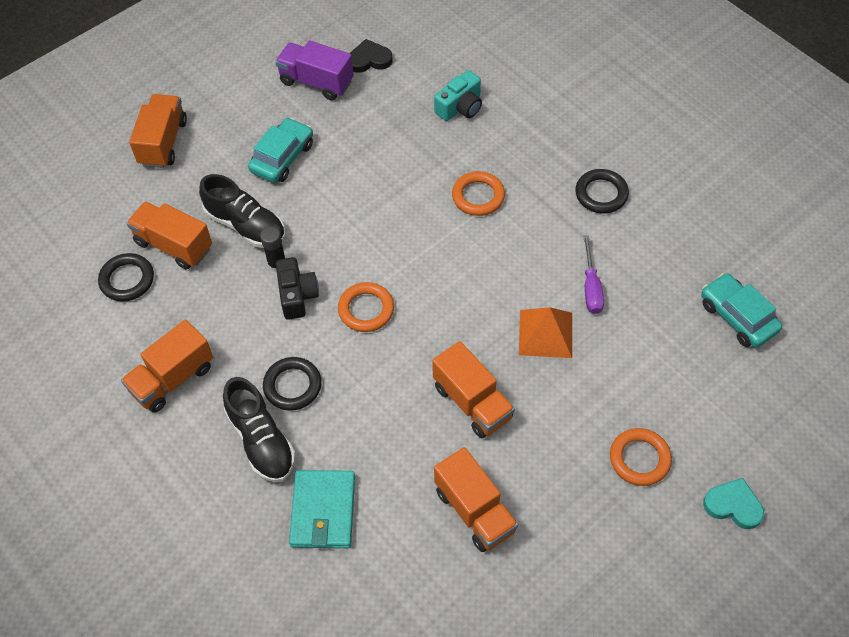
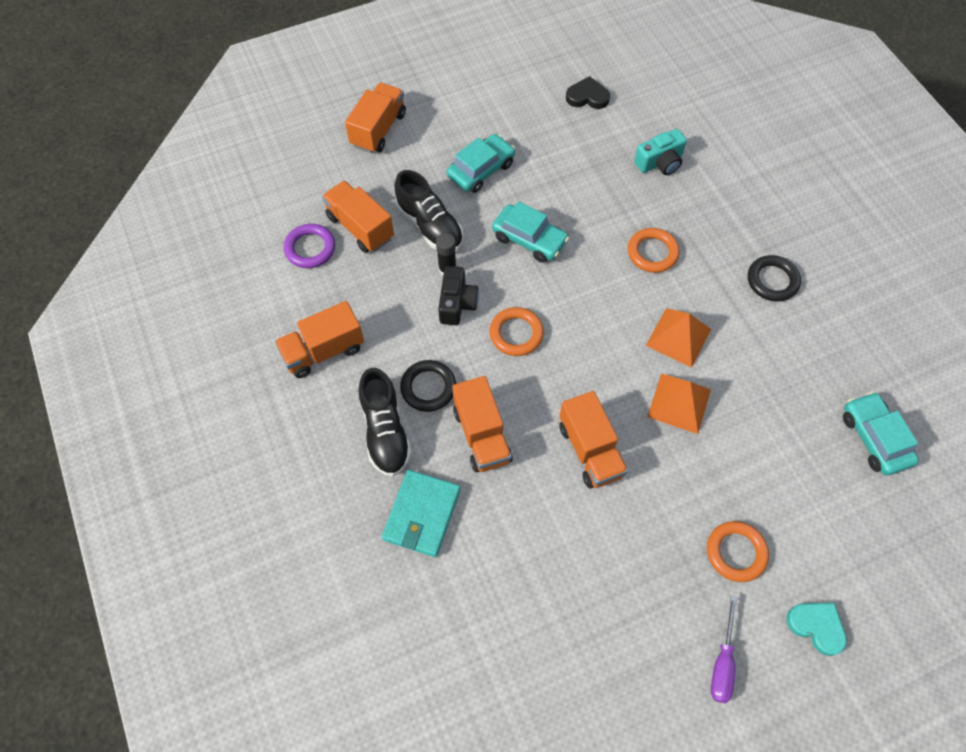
camera: 15 degrees right, 5 degrees up
(127, 280) = (310, 248): black ring -> purple ring
(316, 82) = (532, 106): purple truck -> none
(352, 214) = (529, 239): none -> turquoise car
(475, 510) = (562, 556): orange truck -> orange truck (482, 435)
(526, 271) = (678, 337): none -> orange pyramid
(591, 287) = (736, 370): purple screwdriver -> purple screwdriver (722, 662)

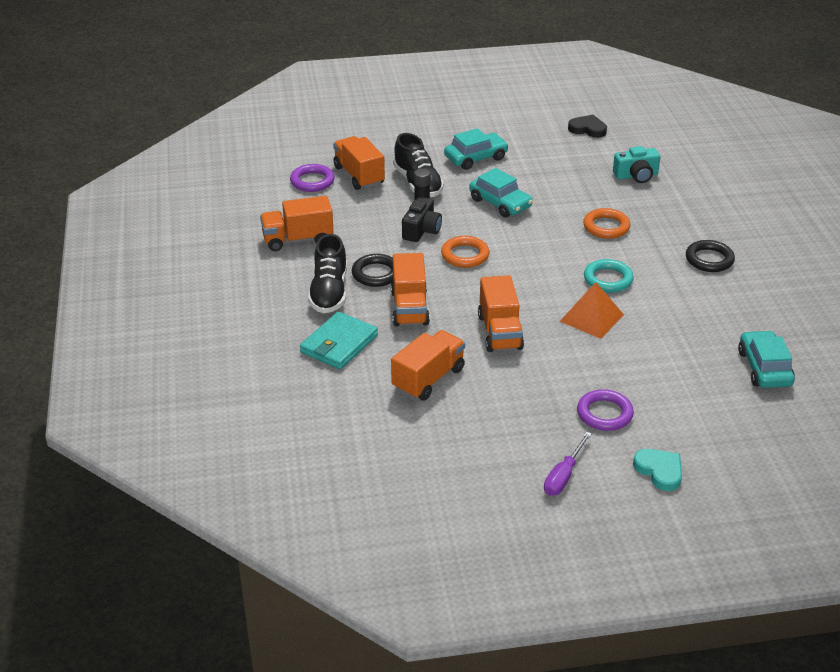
camera: 15 degrees right, 25 degrees down
(378, 129) = (398, 123): orange truck -> orange truck (428, 379)
(678, 337) = (608, 279): orange pyramid -> turquoise ring
(736, 552) = (604, 414): orange ring -> purple ring

